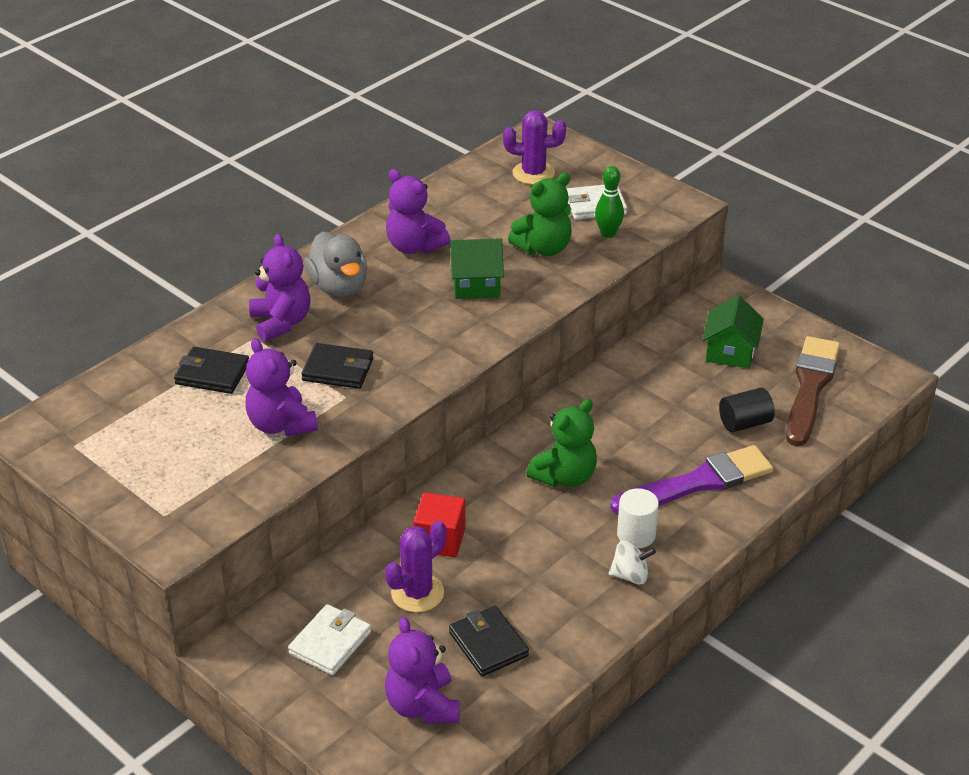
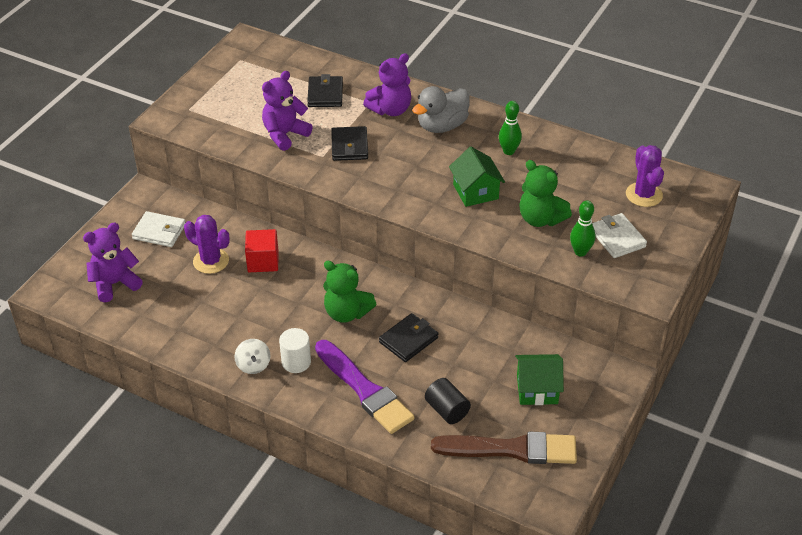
camera: 75 degrees right, 5 degrees up
(414, 246) = (509, 151): purple teddy bear -> green bowling pin
(488, 644) = (172, 304): black wallet -> black wallet (408, 340)

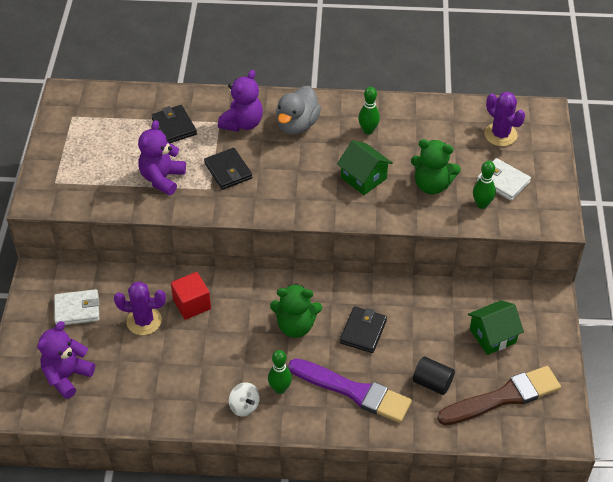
camera: 25 degrees left, 5 degrees up
(296, 362) = (280, 389): white cylinder -> green bowling pin

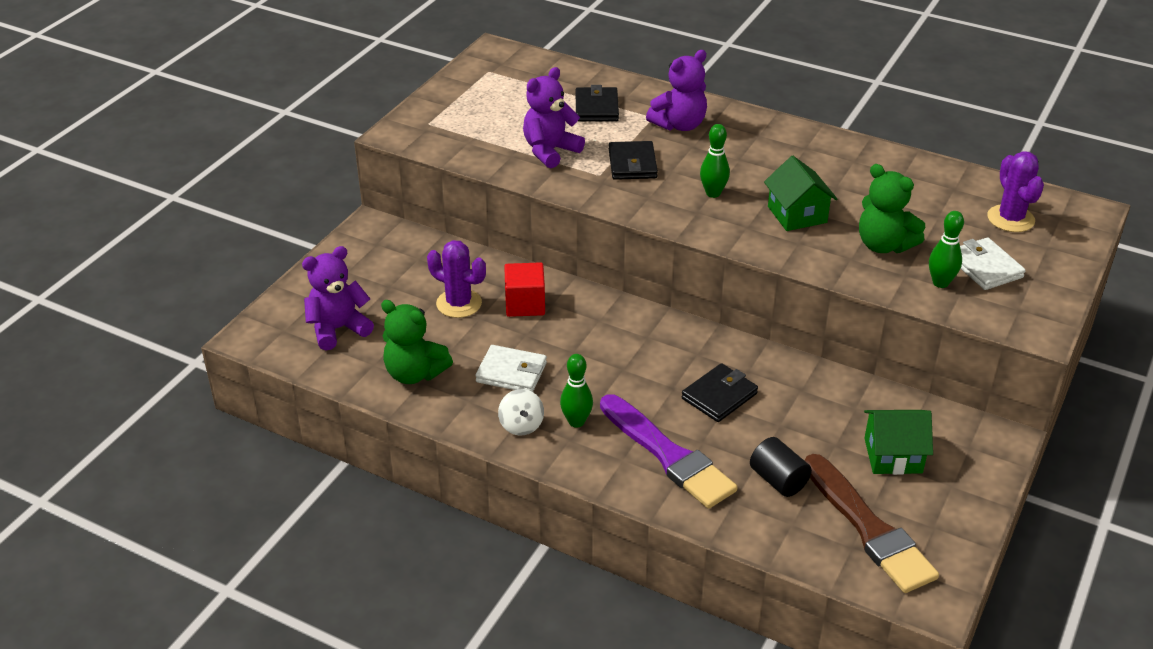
camera: 25 degrees right, 10 degrees down
(77, 309) = (392, 270): white wallet -> white wallet (511, 372)
(295, 326) = (636, 364): green teddy bear -> green teddy bear (414, 373)
(297, 125) = (745, 142): grey duck -> none
(368, 130) = (833, 170): green bowling pin -> green bowling pin (713, 193)
(503, 397) = (869, 528): brown brush -> brown brush turned 60 degrees clockwise

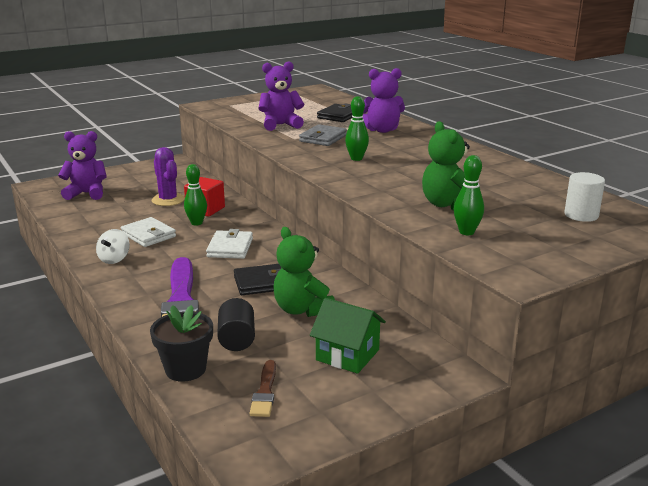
camera: 30 degrees right, 15 degrees down
(414, 373) = (94, 221): green teddy bear -> green teddy bear (302, 309)
(576, 422) = (149, 267): green bowling pin -> green bowling pin (197, 223)
(632, 164) = (323, 138): black wallet -> grey wallet
(774, 536) = (185, 369): none -> black flower pot
(797, 214) = (402, 178): green house -> none
(869, 528) = (265, 392): brown brush -> brown brush, size x0.49
(985, 267) = (519, 233): white wallet -> white wallet (230, 248)
(1010, 219) = (581, 215): purple cactus -> white cylinder

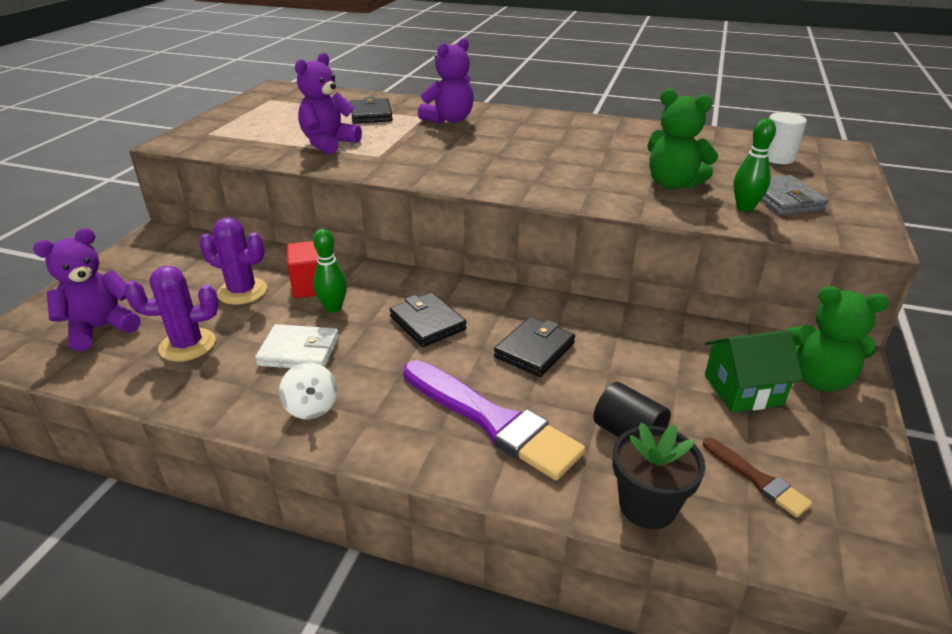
camera: 40 degrees left, 10 degrees up
(108, 213) = (187, 345): none -> purple cactus
(230, 248) = (427, 323): white wallet -> black wallet
(302, 309) = (623, 361): green teddy bear -> green teddy bear (818, 379)
(323, 138) = (410, 147): grey wallet -> grey wallet (784, 199)
(356, 158) = (493, 160): green bowling pin -> none

